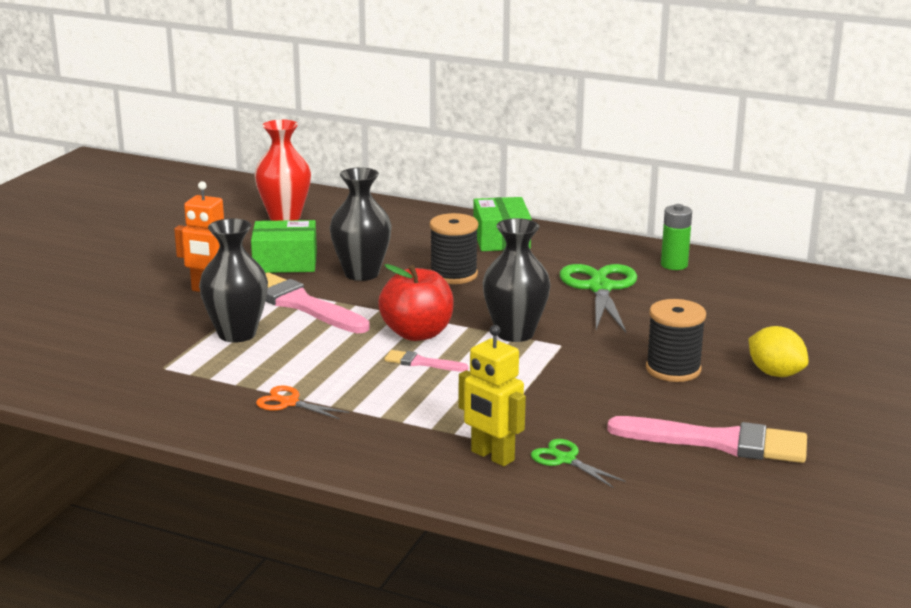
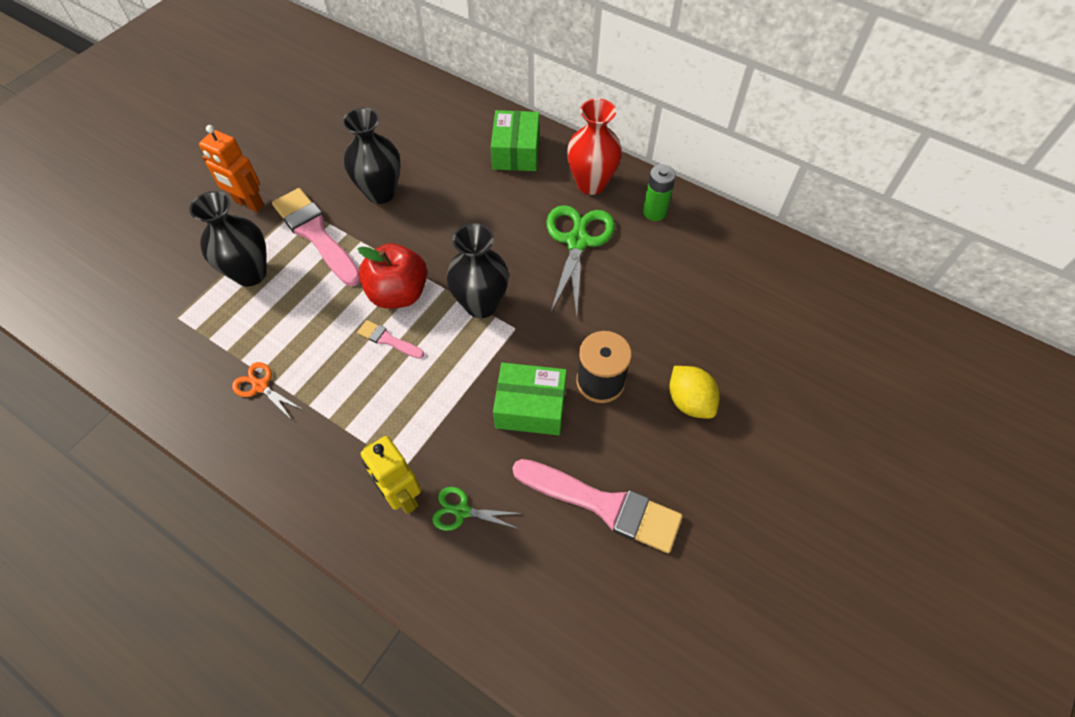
camera: 10 degrees right, 35 degrees up
(285, 217) = (344, 95): red vase -> red vase (591, 184)
(285, 262) = (323, 167): green box -> green box (530, 407)
(453, 275) = (457, 204): black spool -> none
(565, 459) = (462, 511): green scissors -> green scissors turned 45 degrees counterclockwise

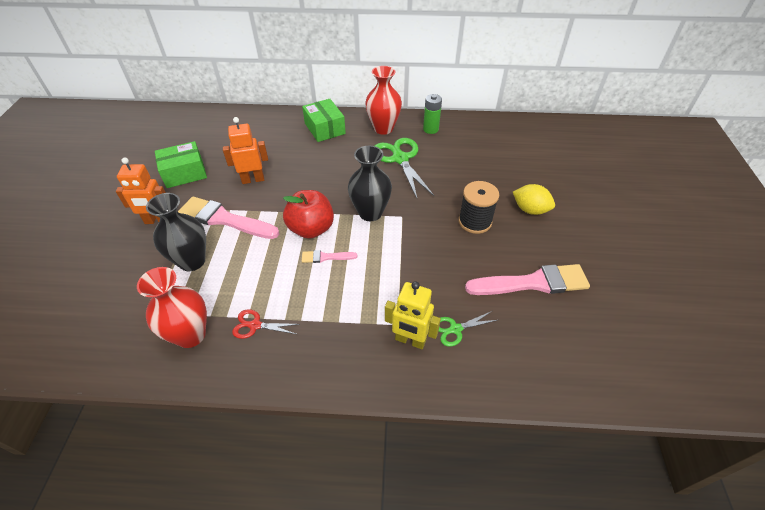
camera: 30 degrees left, 10 degrees down
(195, 363) = (191, 335): none -> red vase
(260, 386) = (255, 325): orange scissors -> red scissors
(381, 193) = (253, 179): black vase -> orange robot
(530, 407) = (447, 253): green box -> green box (184, 173)

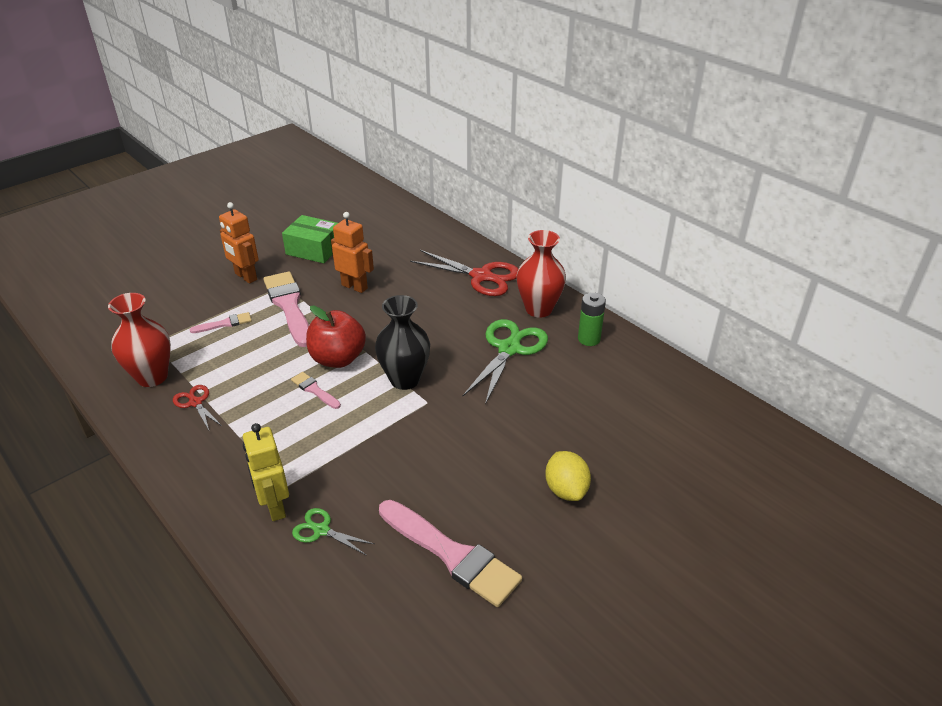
camera: 45 degrees right, 10 degrees down
(192, 261) = (224, 324): black vase -> pink brush
(325, 128) = (481, 276): green box -> red scissors
(475, 222) = (488, 457): black spool -> none

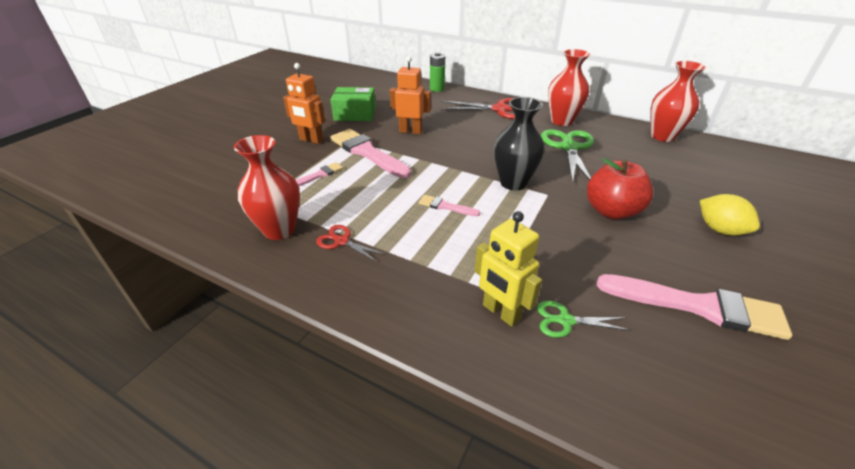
camera: 20 degrees left, 0 degrees up
(338, 359) = (444, 180): red apple -> red apple (611, 211)
(589, 339) = (615, 131): green battery -> green battery (437, 89)
(640, 359) = (662, 136): none -> red vase

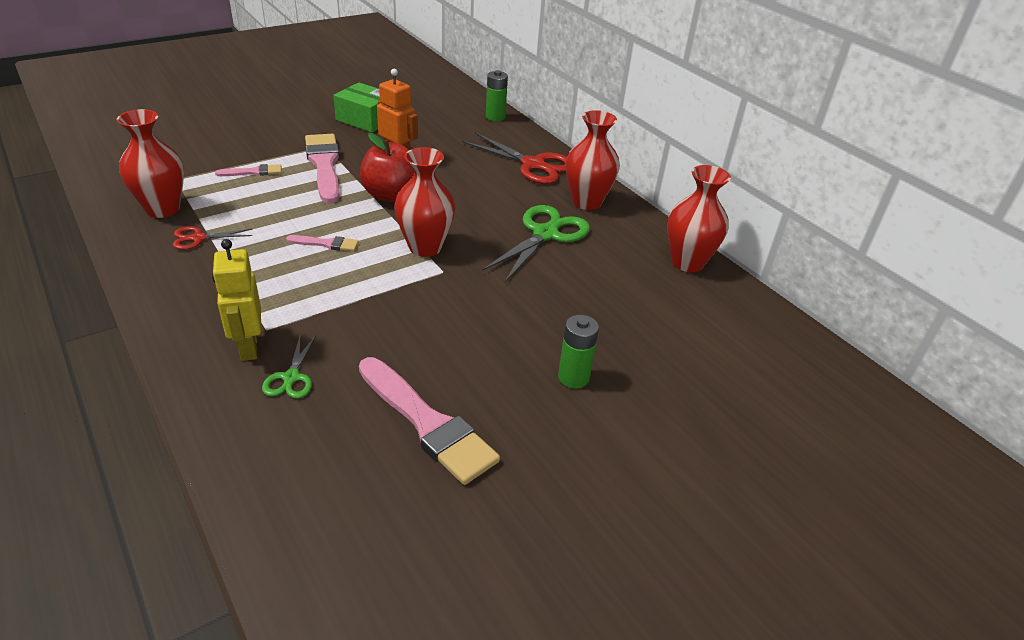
camera: 25 degrees right, 0 degrees up
(311, 140) = (288, 134): orange robot -> none
(341, 241) = (198, 238): red scissors -> red scissors turned 75 degrees counterclockwise
(445, 206) = (326, 244): pink brush -> pink brush turned 135 degrees clockwise
(513, 183) = (425, 247): black vase -> red vase
(565, 320) = (291, 377): green scissors -> green scissors turned 120 degrees counterclockwise
(611, 211) = (484, 313): red apple -> red apple (391, 195)
(719, 230) = (573, 377): yellow lemon -> green battery

